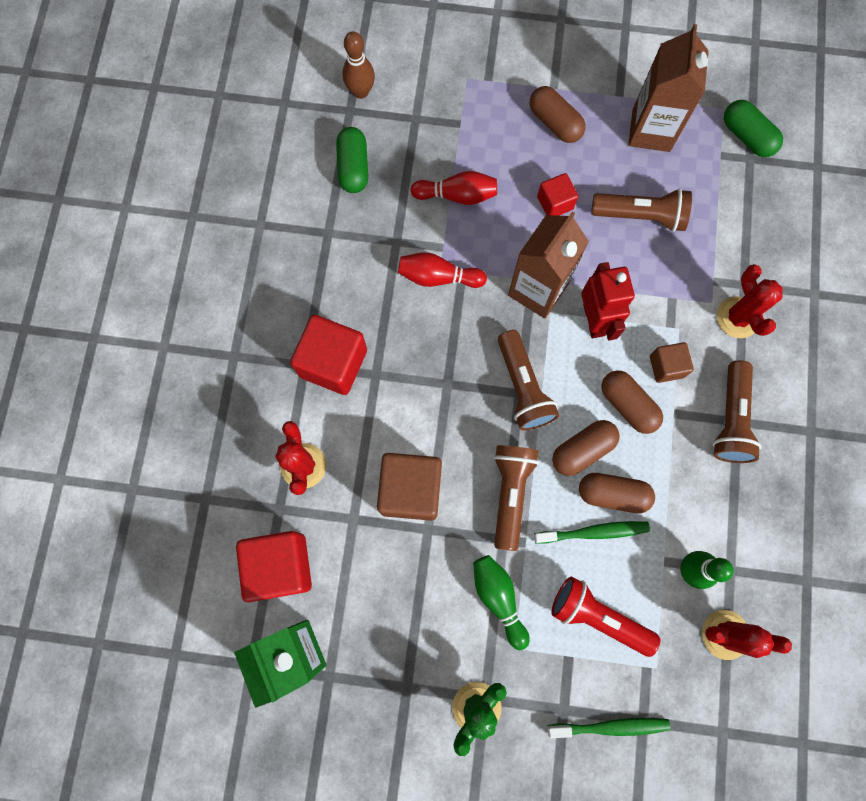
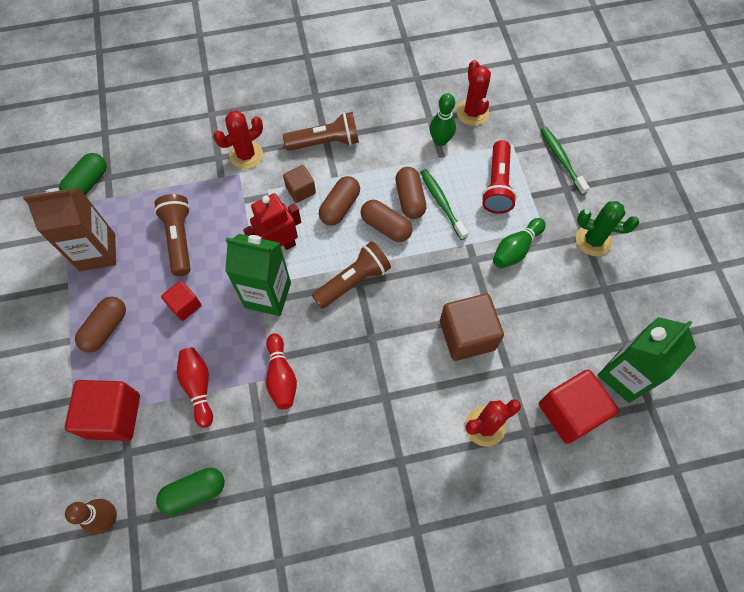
camera: 110 degrees left, 10 degrees down
(333, 363) = (389, 436): red cube -> red cube (113, 416)
(510, 493) = (438, 264): brown flashlight -> none
(538, 290) = (267, 295): brown carton -> green carton

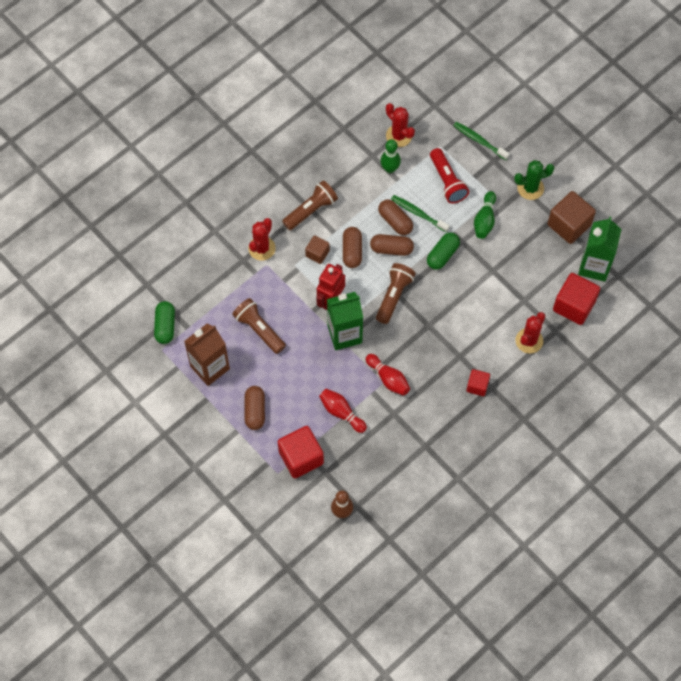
camera: 30 degrees left, 0 degrees up
(185, 305) = (295, 369): red cube -> red cube (477, 386)
(194, 492) = (382, 470): green capsule -> green capsule (442, 255)
(467, 335) = (486, 292): brown cube -> brown cube (569, 225)

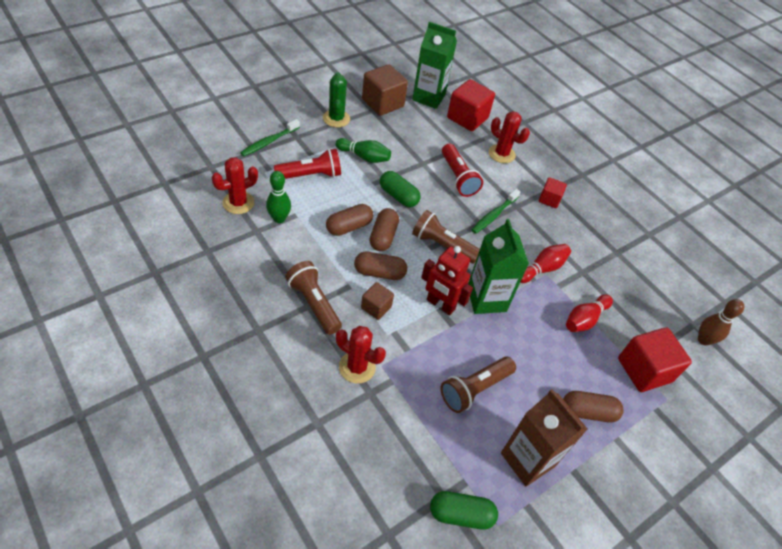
camera: 90 degrees left, 15 degrees down
(418, 213) = (343, 206): green toothbrush -> green toothbrush (494, 215)
(482, 303) = (458, 178): none -> red flashlight

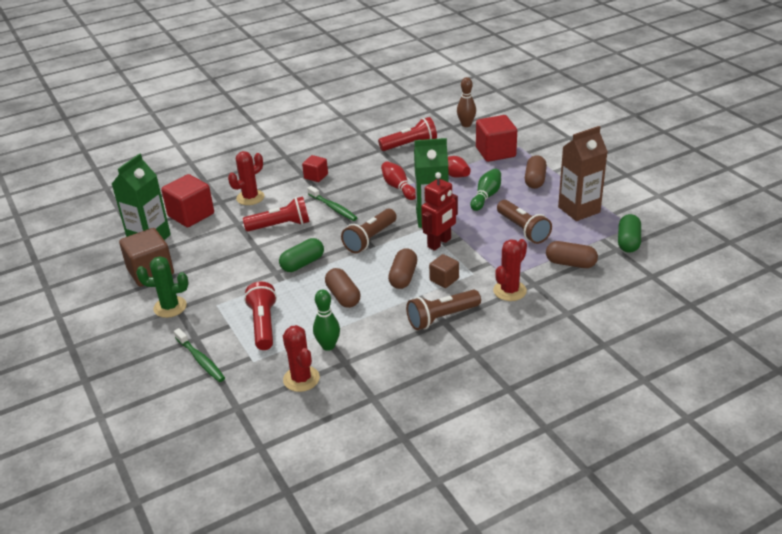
camera: 75 degrees left, 15 degrees down
(364, 157) = (240, 286): green bowling pin -> green bowling pin (486, 196)
(383, 236) = (357, 274): brown capsule -> brown capsule (570, 263)
(636, 280) = (410, 145): none -> red flashlight

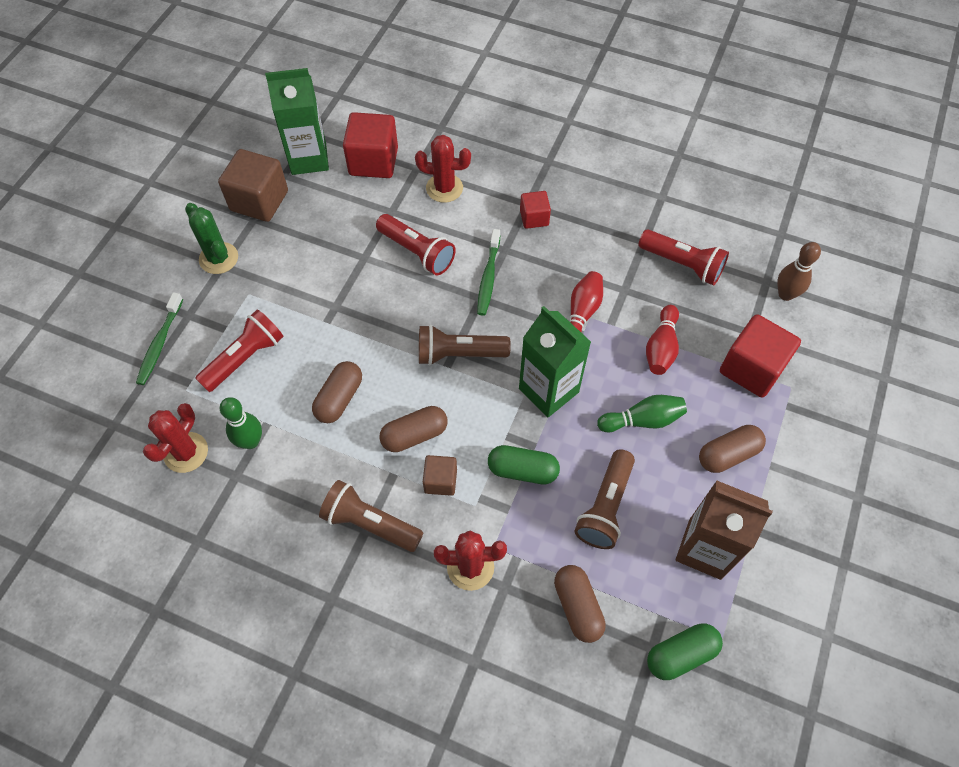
camera: 50 degrees right, 25 degrees up
(302, 263) = (367, 320): green capsule -> green capsule (522, 470)
(439, 243) = (506, 430): red robot -> none

